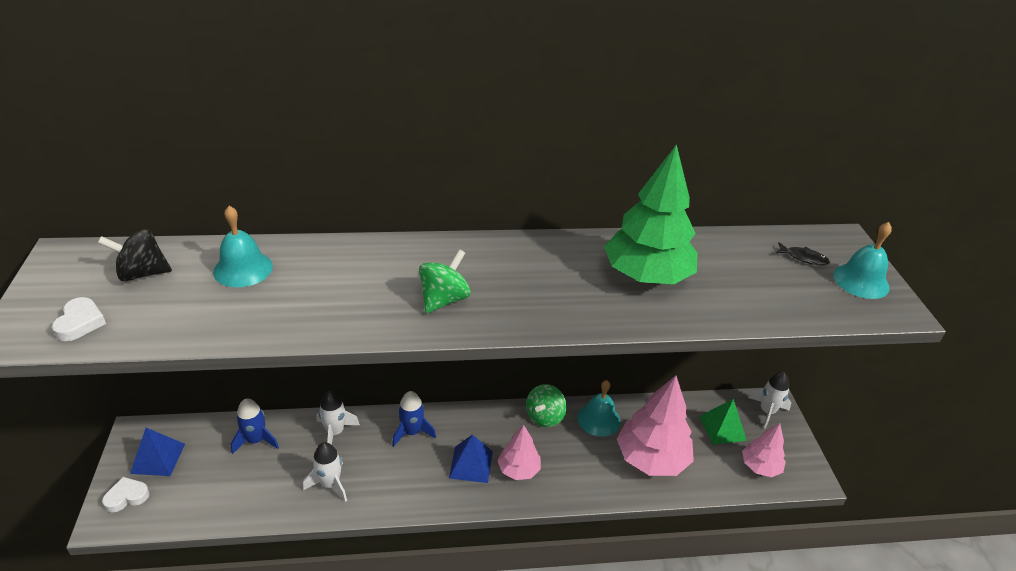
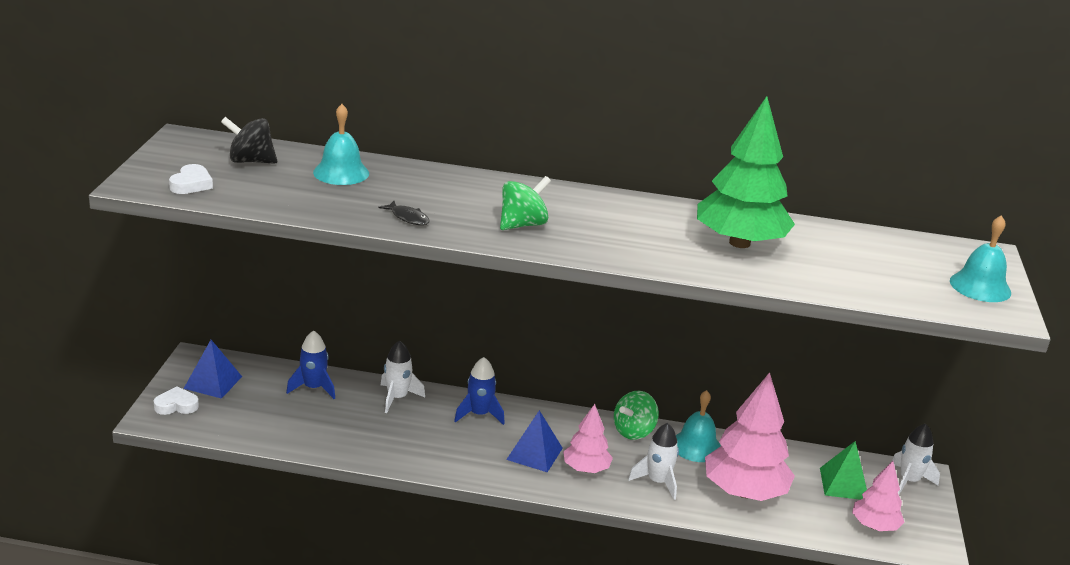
camera: 15 degrees right, 10 degrees down
(330, 484) = (379, 438): white rocket -> white rocket (657, 482)
(803, 258) = (926, 259): black fish -> black fish (408, 218)

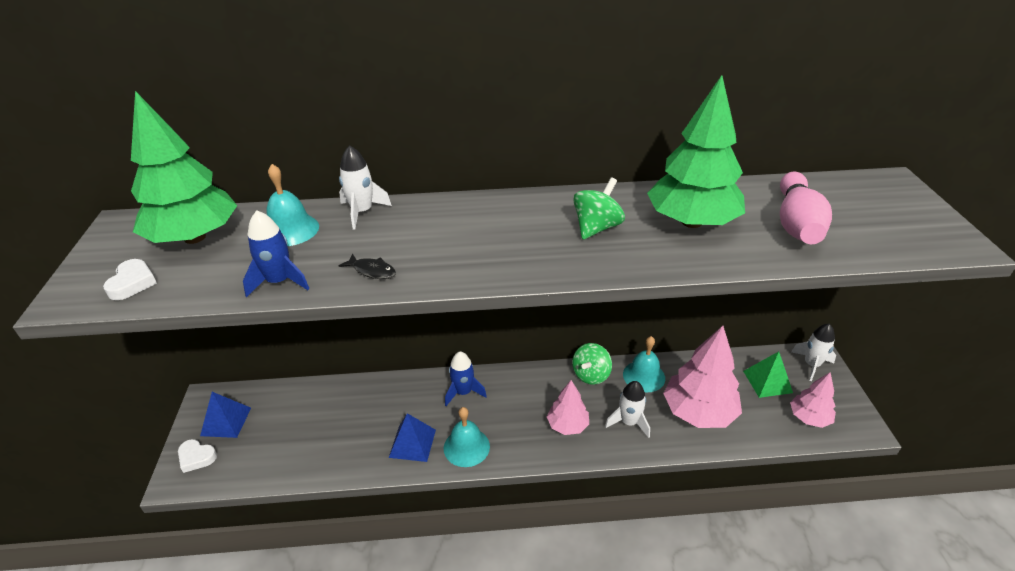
camera: 10 degrees left, 10 degrees up
(176, 405) = (196, 457): white heart -> white heart turned 135 degrees counterclockwise
(250, 161) = (194, 237): black spinning top -> green tree
(313, 388) = (316, 403): blue rocket -> blue rocket (279, 282)
(397, 398) = (390, 394): white rocket -> white rocket (362, 212)
(522, 224) = (487, 251): green spinning top -> green spinning top (596, 228)
(534, 453) = (521, 421): blue pyramid -> blue pyramid (412, 443)
(848, 265) = (796, 223): none -> pink bowling pin
(980, 286) = (917, 219): turquoise bell -> turquoise bell (466, 447)

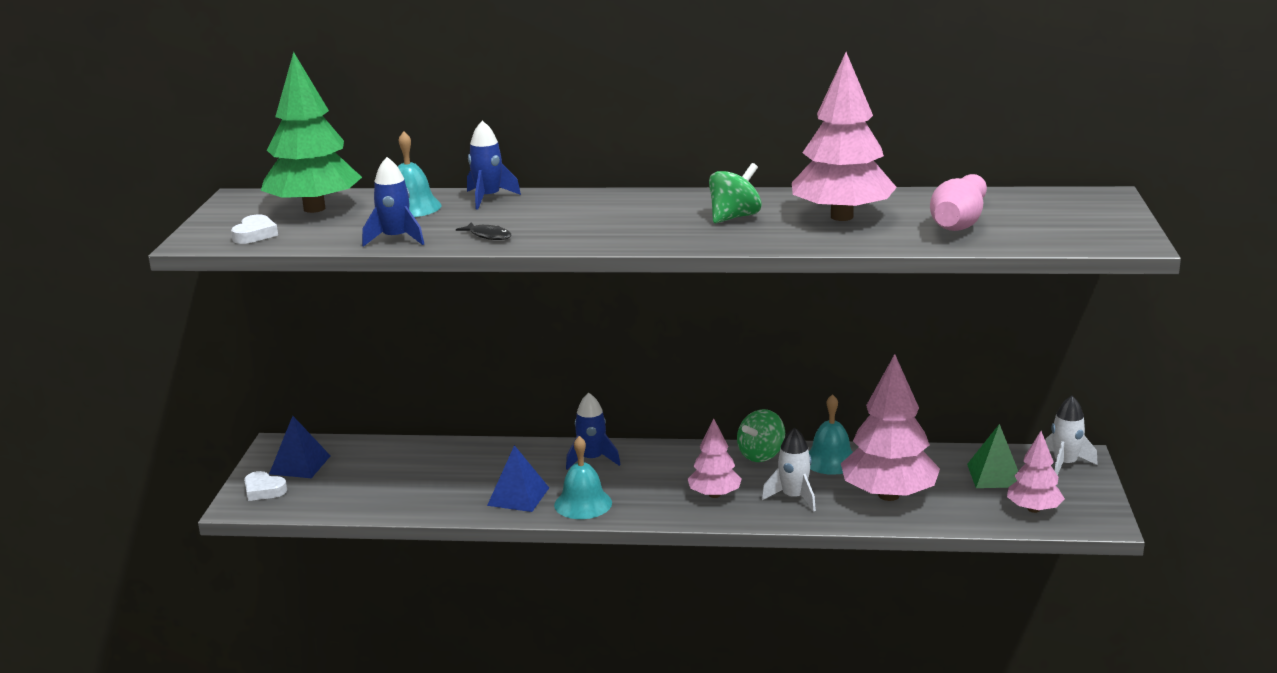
camera: 10 degrees right, 15 degrees down
(362, 212) = (488, 198): white rocket -> blue rocket
(691, 222) = (841, 217): green tree -> pink tree

